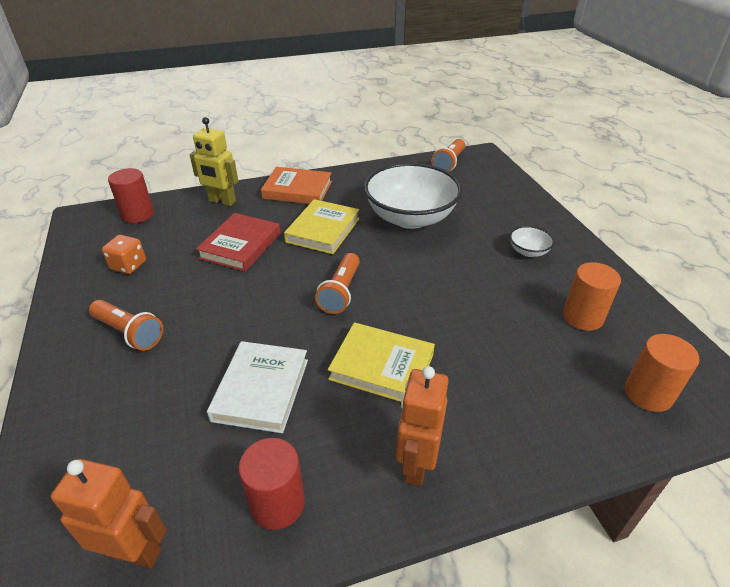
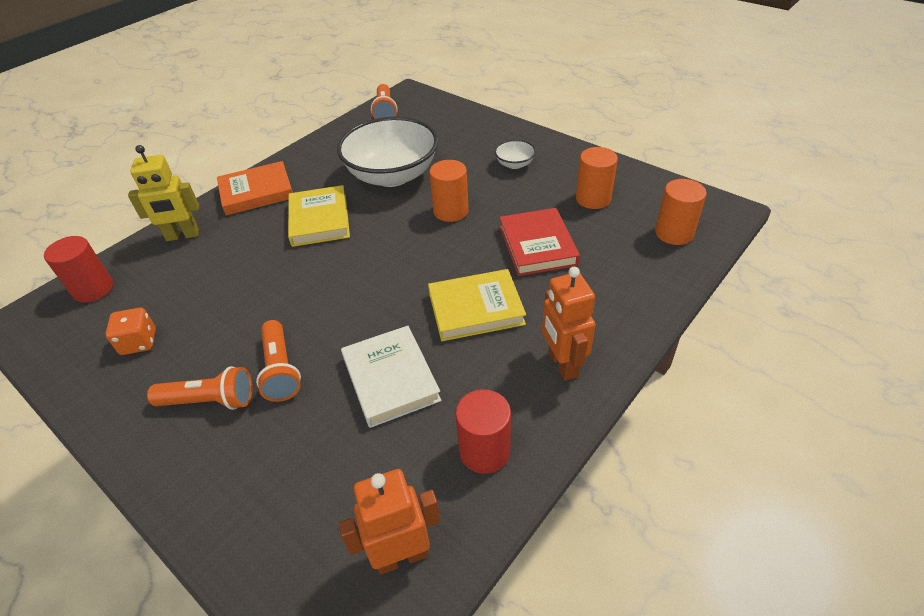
camera: 30 degrees left, 5 degrees up
(240, 246) = (248, 269): red book -> red book (537, 246)
(341, 292) = (387, 266): orange flashlight -> orange flashlight (280, 370)
(434, 269) = (451, 211): none -> orange cylinder

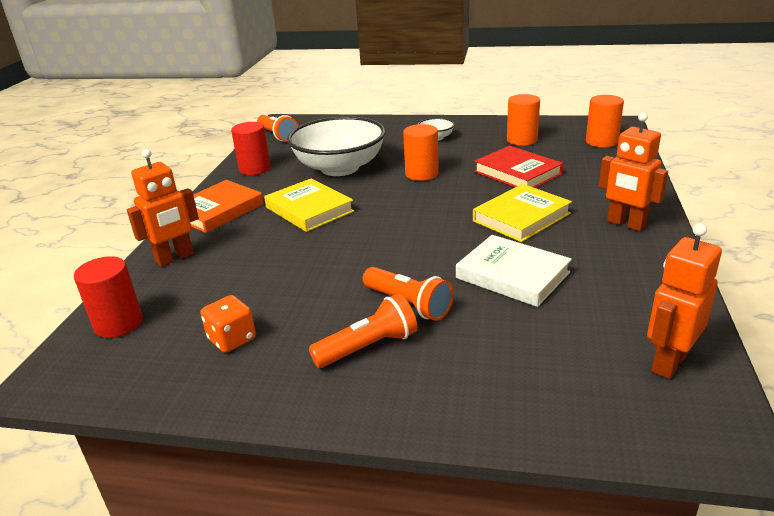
camera: 30 degrees left, 15 degrees down
(183, 235) = (175, 258): yellow robot -> orange robot
(484, 451) = (641, 285): red cylinder -> red cylinder (255, 169)

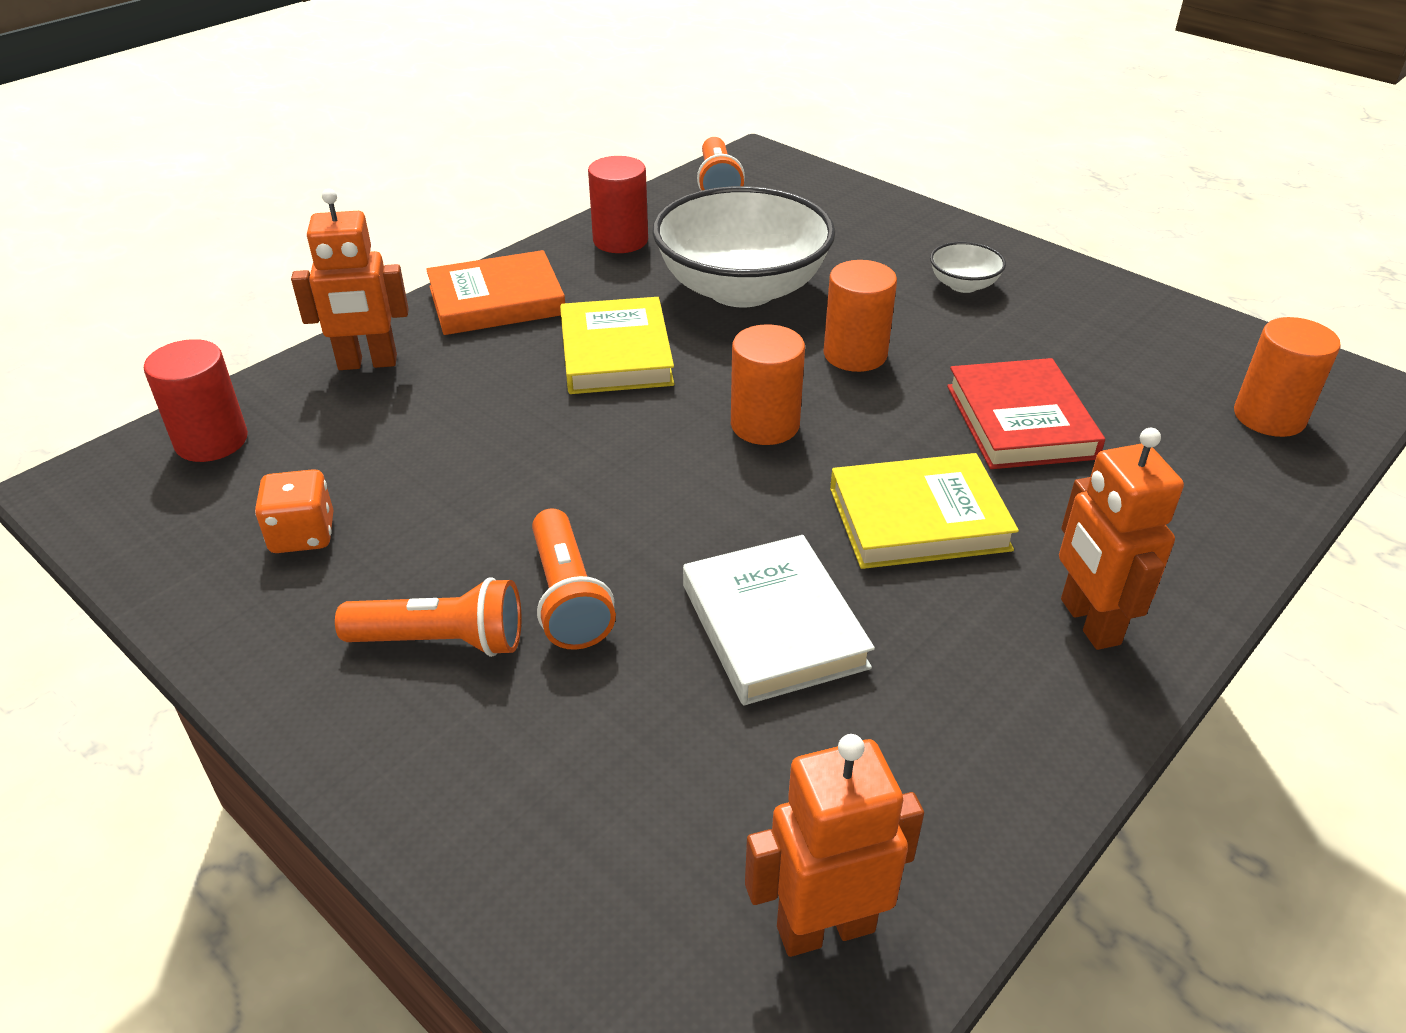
camera: 30 degrees right, 10 degrees up
(522, 140) = (1113, 350): orange cylinder -> orange cylinder (765, 425)

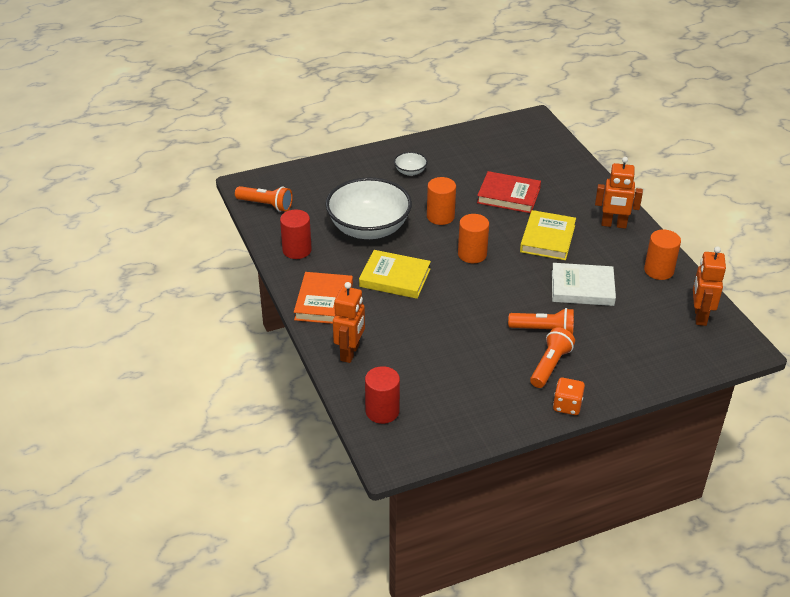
camera: 65 degrees left, 0 degrees up
(303, 535) = (468, 392): orange dice -> orange dice (567, 405)
(1269, 417) = (539, 144): orange cylinder -> orange cylinder (659, 270)

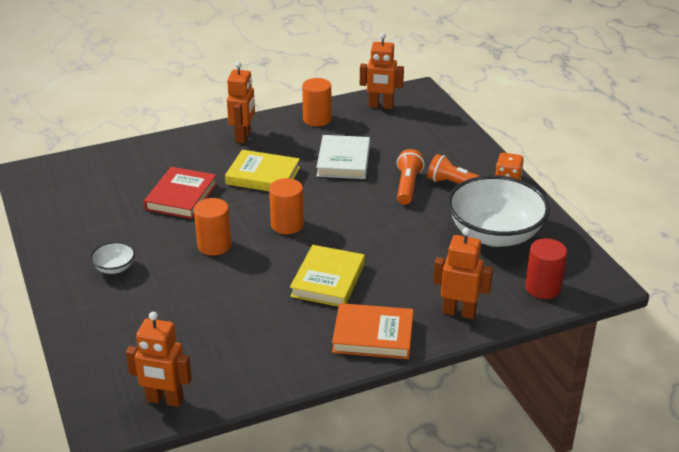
camera: 90 degrees left, 5 degrees down
(266, 205) = (164, 400): orange flashlight -> orange robot
(297, 250) = (271, 363): red cylinder -> none
(369, 228) = (231, 301): white bowl -> white bowl (494, 234)

